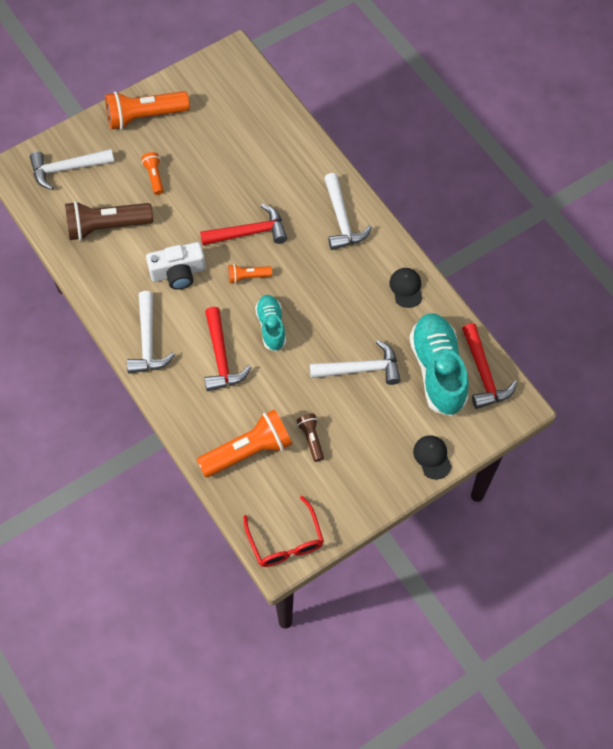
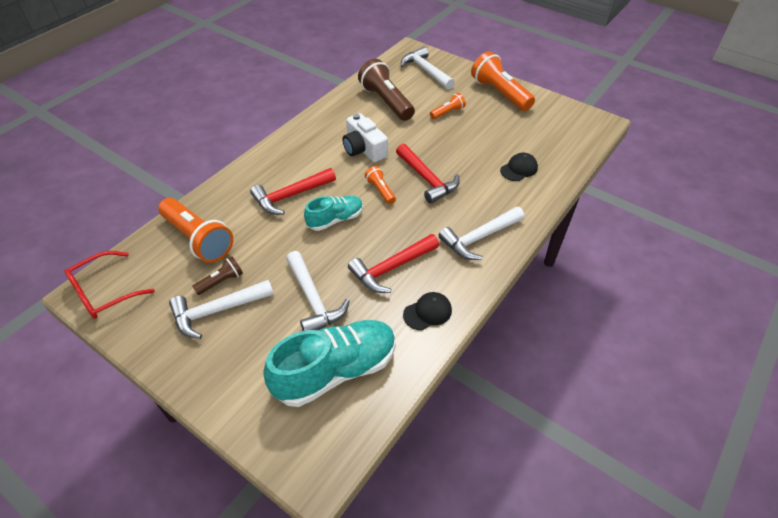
camera: 70 degrees right, 15 degrees down
(148, 341) = (290, 150): white hammer -> white hammer (217, 311)
(432, 457) = (221, 396): black cap -> black cap (519, 169)
(483, 374) = (348, 421): red hammer -> red hammer (391, 268)

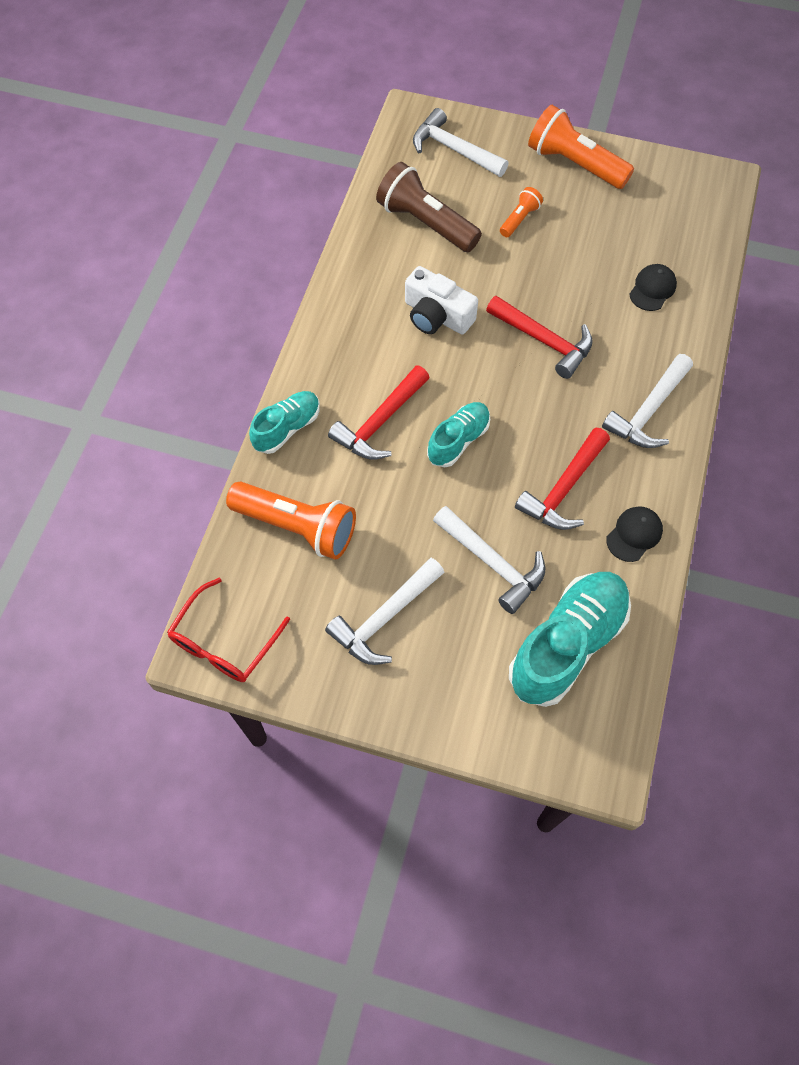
camera: 20 degrees left, 15 degrees up
(221, 281) = (365, 577): brown flashlight -> none
(230, 184) = (287, 428): none -> turquoise shoe
(380, 190) = (493, 377): orange flashlight -> none

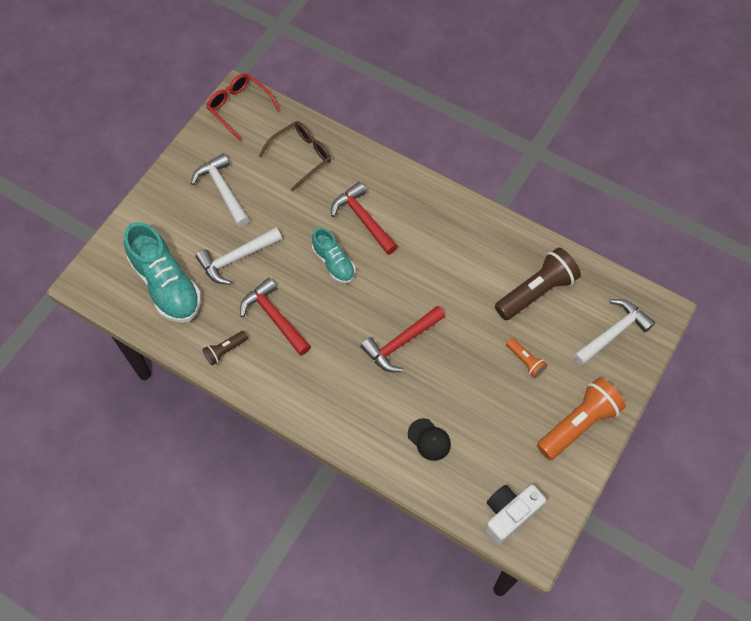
camera: 105 degrees right, 0 degrees up
(287, 428) = (375, 165): turquoise shoe -> none
(297, 527) = (301, 157): orange flashlight -> brown glasses
(437, 315) = (444, 276): white camera -> white camera (509, 514)
(634, 534) = (225, 350): black cap -> brown flashlight
(648, 411) = (318, 395): white hammer -> none

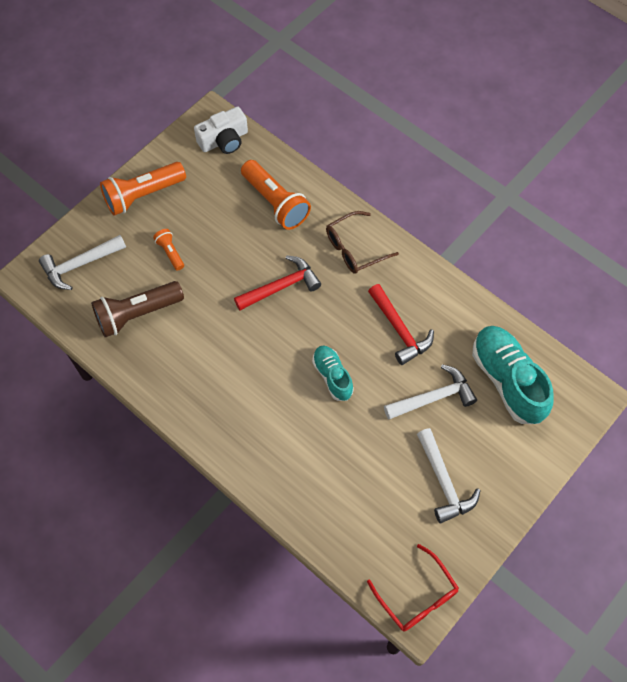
camera: 170 degrees left, 0 degrees up
(225, 350) = (450, 306): brown flashlight -> none
(301, 157) = (350, 511): brown glasses -> brown glasses (355, 248)
(363, 219) = (292, 420): red hammer -> none
(429, 439) = (275, 203): black cap -> orange flashlight

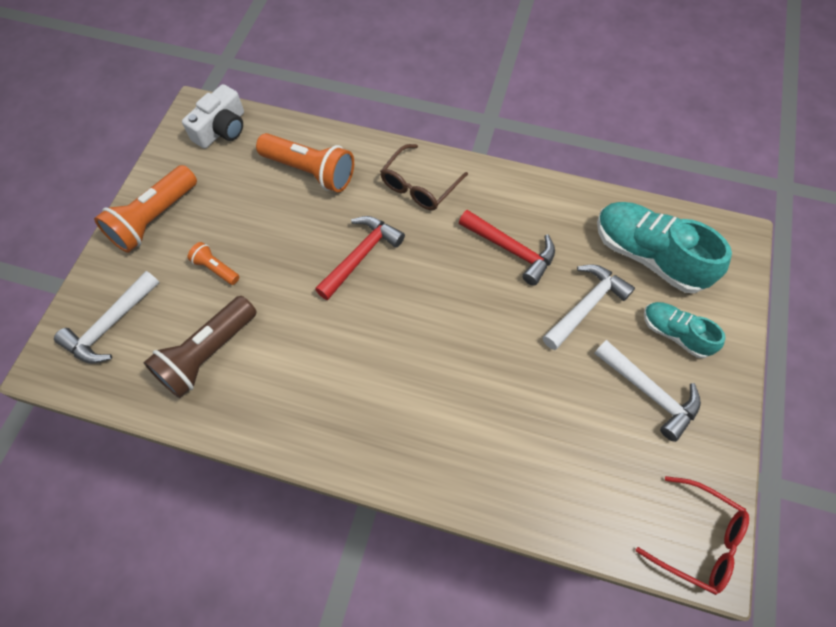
camera: 25 degrees left, 0 degrees up
(332, 376) = (468, 329): turquoise shoe -> turquoise shoe (675, 333)

